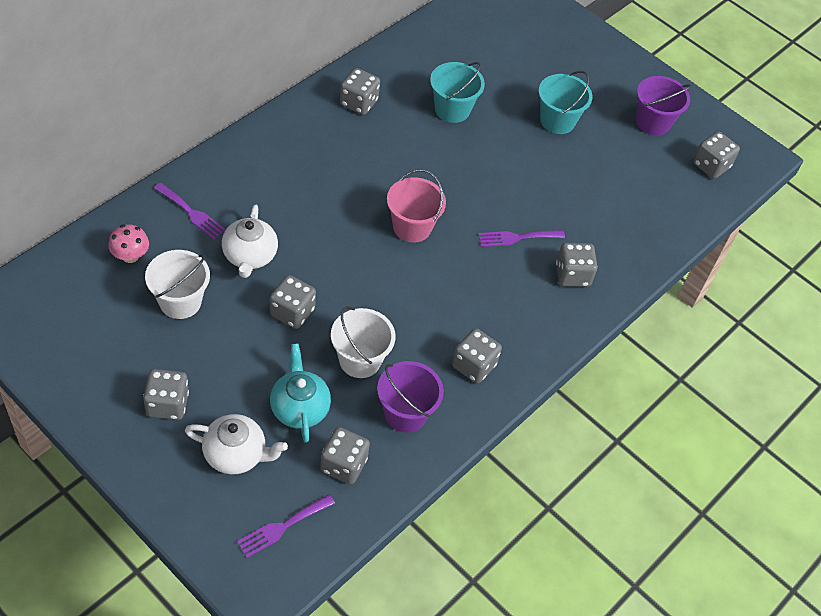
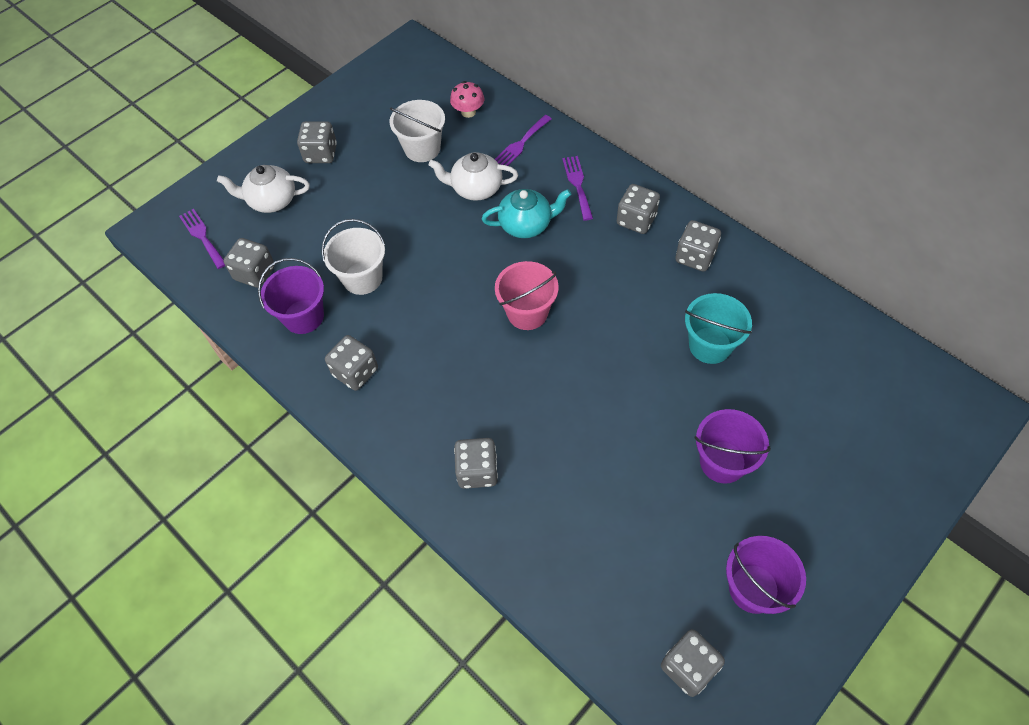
camera: 100 degrees right, 5 degrees up
(236, 454) = (271, 201): white teapot -> white teapot turned 75 degrees clockwise
(292, 312) = (414, 224): grey dice -> grey dice (636, 220)
(299, 408) = (313, 238): turquoise teapot -> turquoise teapot (526, 224)
(517, 238) = (525, 413): purple fork -> purple fork (577, 185)
(557, 121) = (722, 462): turquoise bucket -> purple bucket

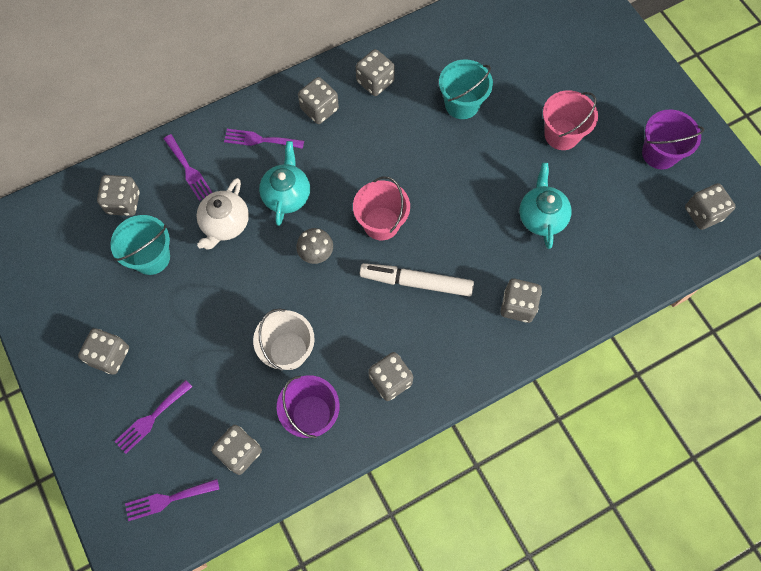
camera: 75 degrees left, 10 degrees up
(271, 201) = (151, 418): white teapot -> purple fork
(422, 149) = (151, 257): white bucket -> turquoise bucket
(468, 112) = (123, 202): pink mushroom -> grey dice
(471, 364) = (416, 282): none -> white marker
(472, 268) = (316, 253): none -> grey mushroom
(600, 467) = (541, 217): none -> turquoise teapot
(722, 462) = (561, 134): purple bucket -> pink bucket

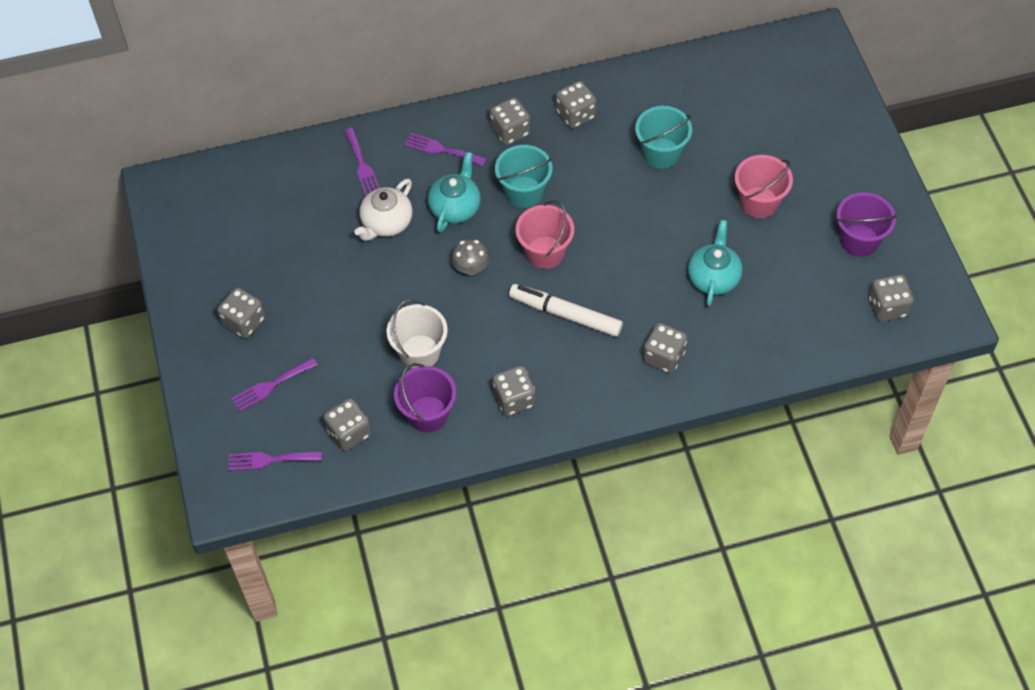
camera: 15 degrees right, 10 degrees down
(123, 202) = (290, 184): grey dice -> none
(151, 257) = (305, 240): turquoise bucket -> turquoise bucket (524, 192)

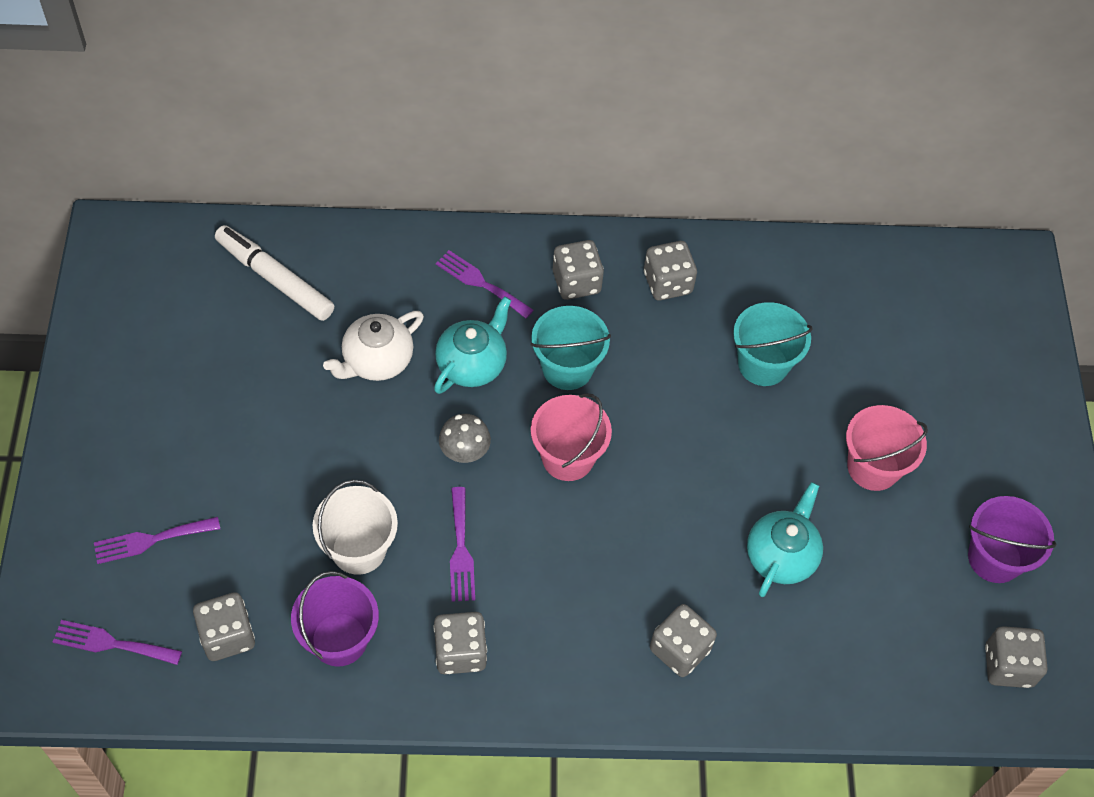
camera: 10 degrees right, 0 degrees up
(244, 322) = (149, 443): grey dice -> none
(362, 165) = (373, 276): purple fork -> purple fork (461, 550)
(565, 314) = (567, 551): white marker -> white marker (275, 279)

